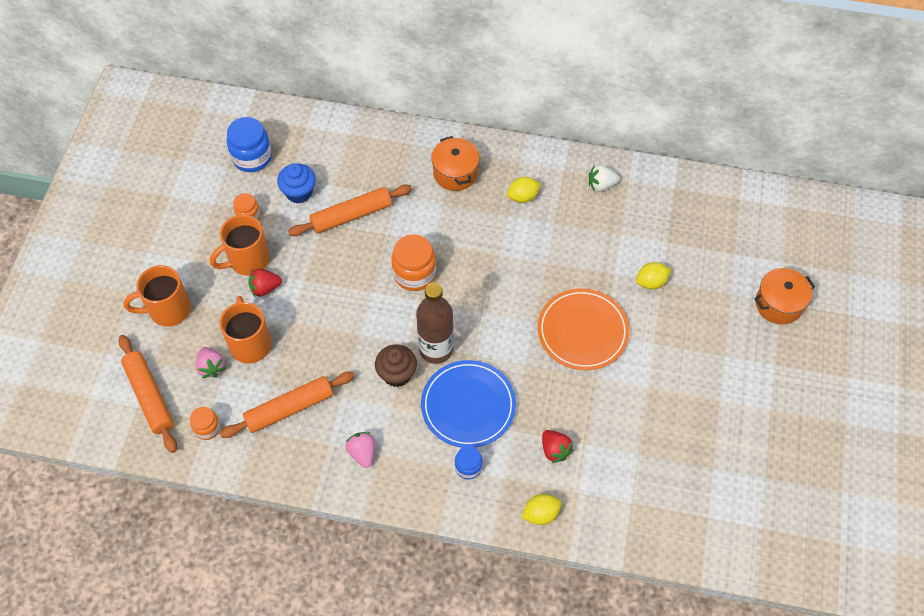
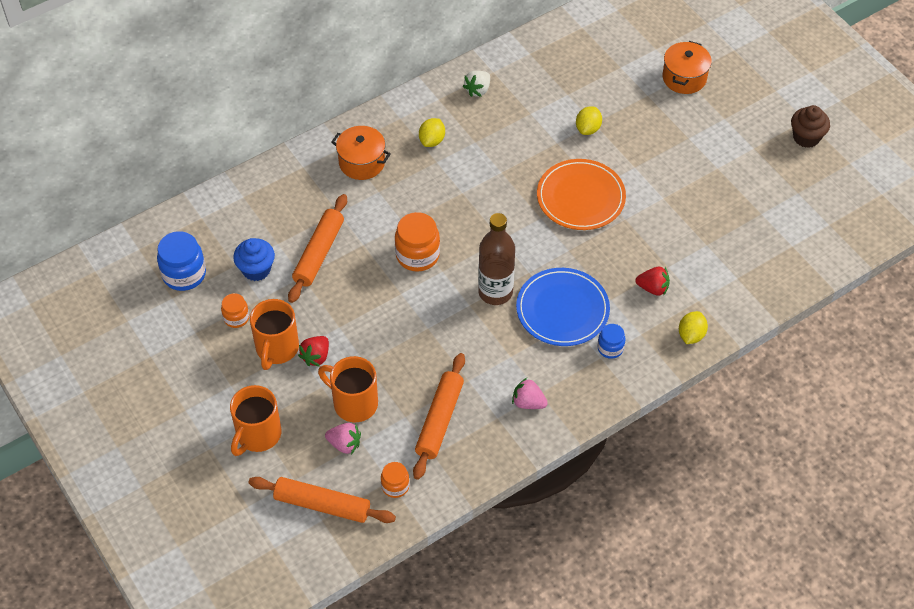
camera: 45 degrees left, 5 degrees down
(397, 374) = (488, 331): brown cupcake -> brown cupcake (806, 137)

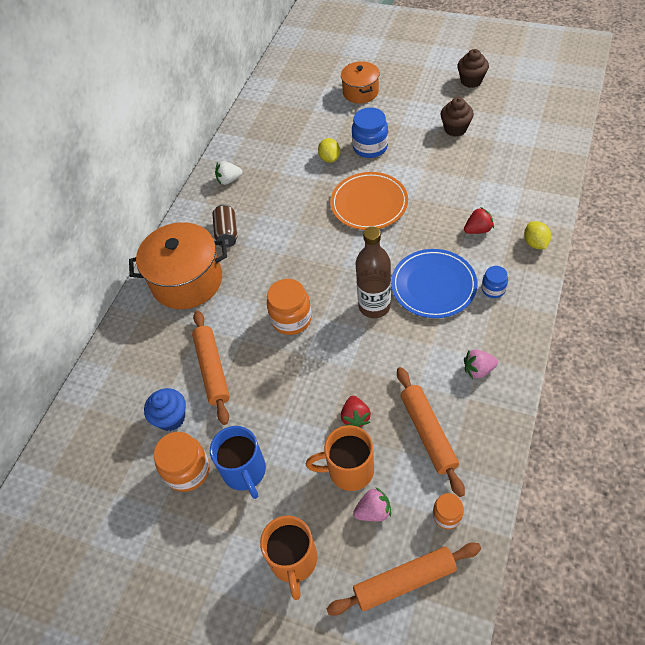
camera: 30 degrees left, 0 degrees up
(184, 274) = (110, 465): blue jar -> blue jar (370, 147)
(236, 318) = (187, 470): orange jar -> orange jar, size x1.73
(277, 349) = (245, 472): orange mug -> blue mug
(316, 356) = (283, 454): red strawberry -> red strawberry (355, 417)
(362, 162) = (187, 280): orange pot -> orange pot, size x1.69
(432, 140) = (227, 233): yellow lemon -> brown can
(478, 90) = (229, 180): white strawberry -> white strawberry turned 75 degrees clockwise
(736, 178) = (455, 129): none -> brown cupcake

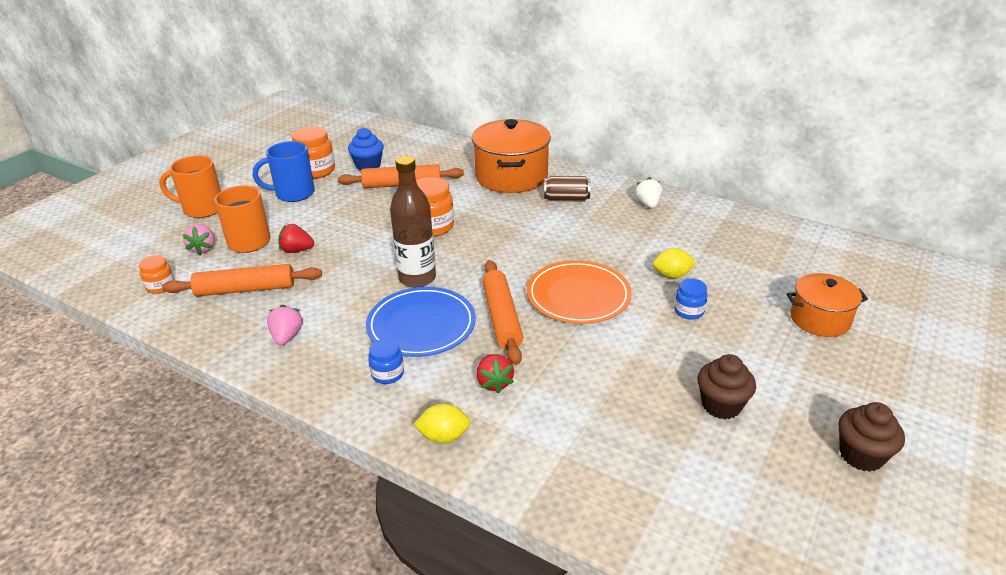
camera: 95 degrees right, 20 degrees down
(370, 147) = (689, 311): blue jar -> blue jar, size x0.58
(404, 581) = (133, 256): orange rolling pin -> orange rolling pin (501, 318)

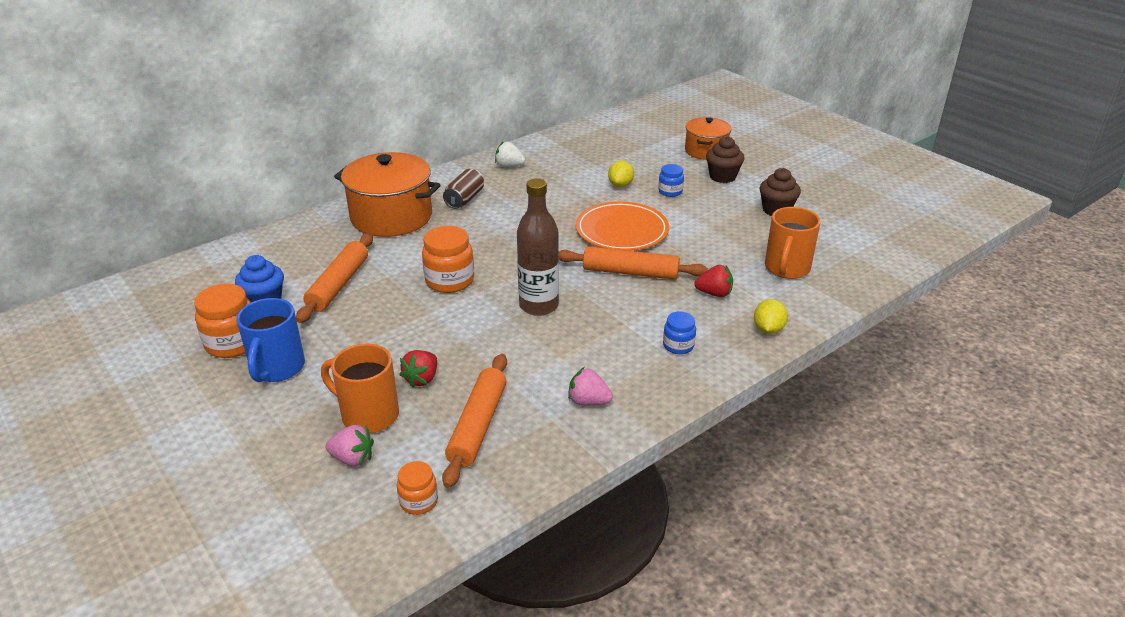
camera: 70 degrees left, 0 degrees up
(202, 209) = (237, 456): orange mug -> orange mug (786, 269)
(421, 325) = (617, 316): blue plate -> none
(861, 455) = (835, 181): brown cupcake -> brown cupcake (722, 177)

